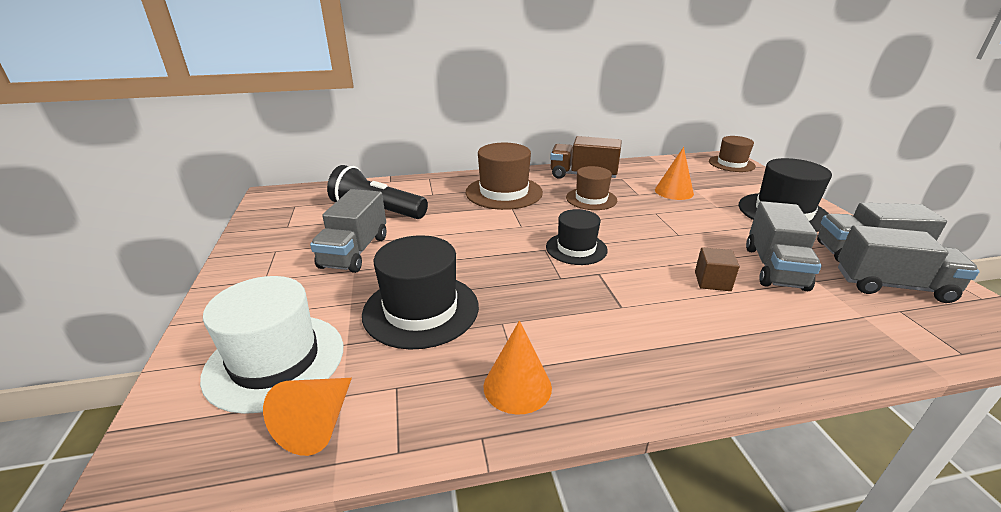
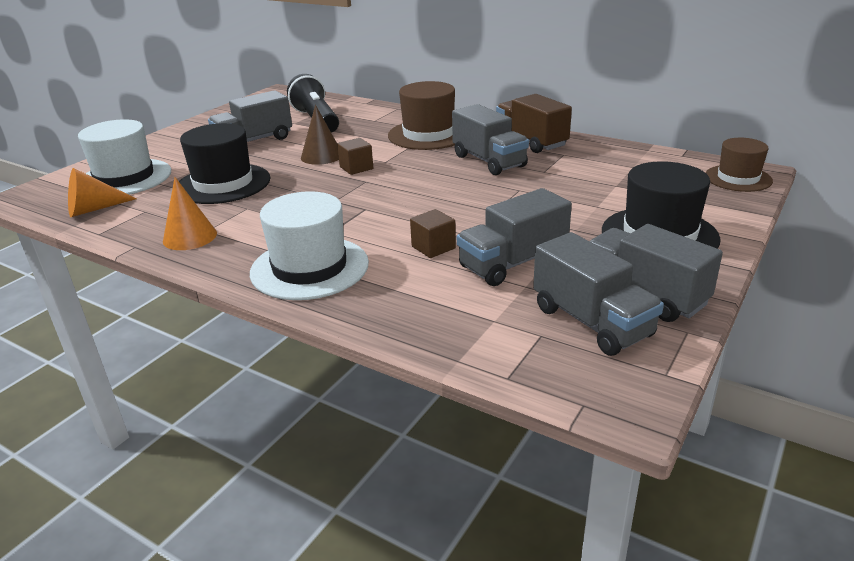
camera: 45 degrees right, 0 degrees up
(457, 241) = (321, 156): none -> brown cone
(511, 241) = (356, 168): none -> brown cube
(576, 248) = (388, 189): black hat -> none
(591, 199) = (489, 161): brown hat -> grey truck
(674, 191) = (586, 180): orange cone -> none
(684, 350) = (309, 268): none -> white hat

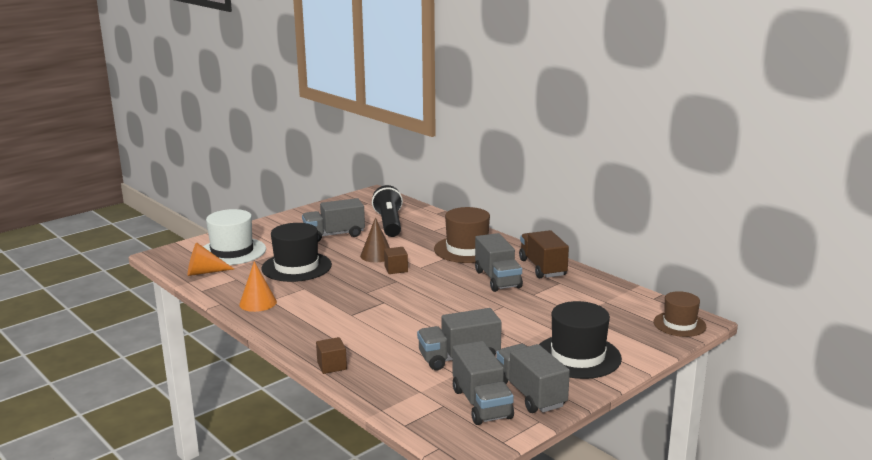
camera: 15 degrees right, 10 degrees down
(309, 268) = (324, 337): white hat -> none
(433, 247) = (413, 337): brown cube -> brown cube (332, 366)

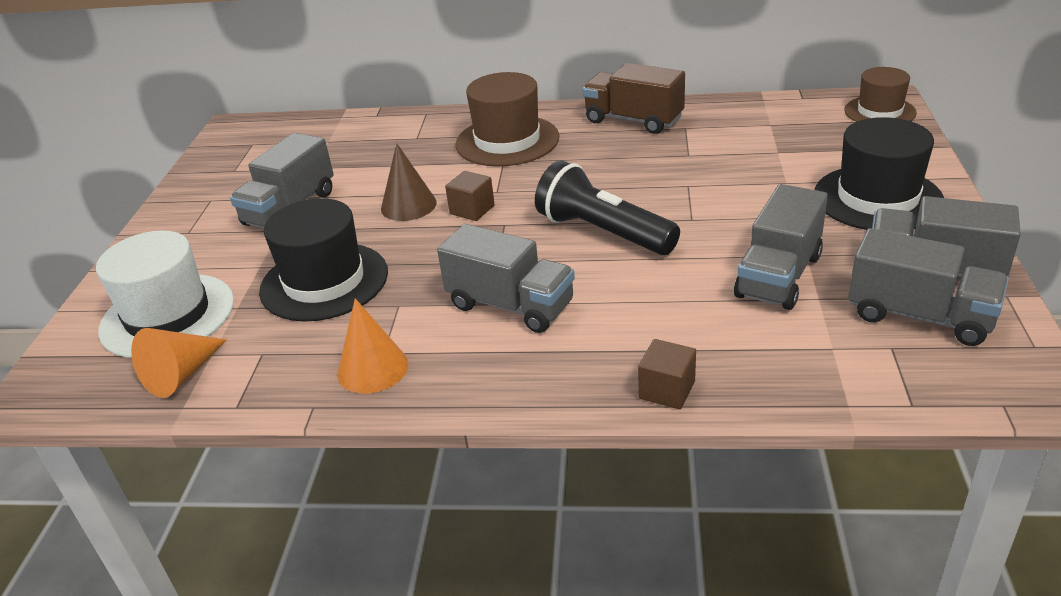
camera: 40 degrees left, 15 degrees up
(389, 224) = (340, 156): black flashlight -> black flashlight (603, 232)
(497, 279) = (616, 158): grey truck -> grey truck (510, 305)

